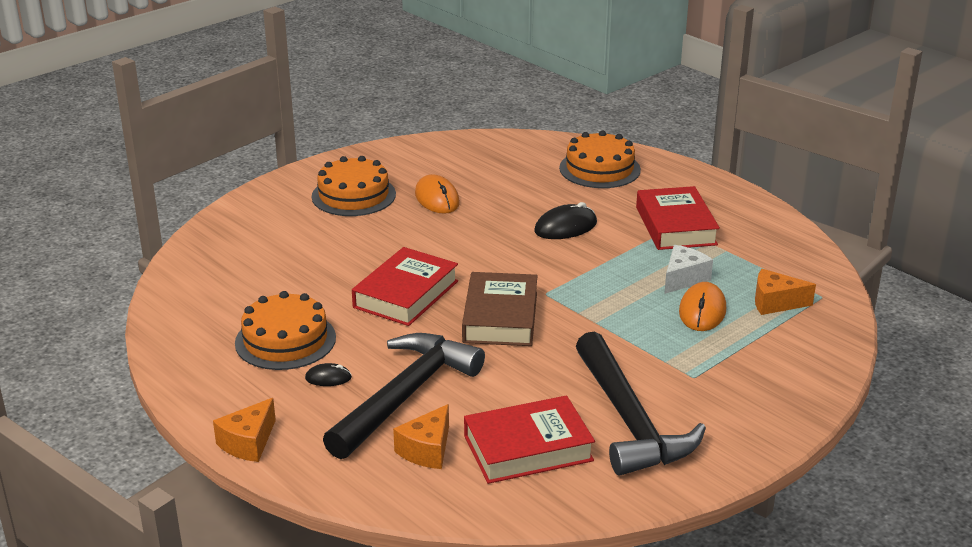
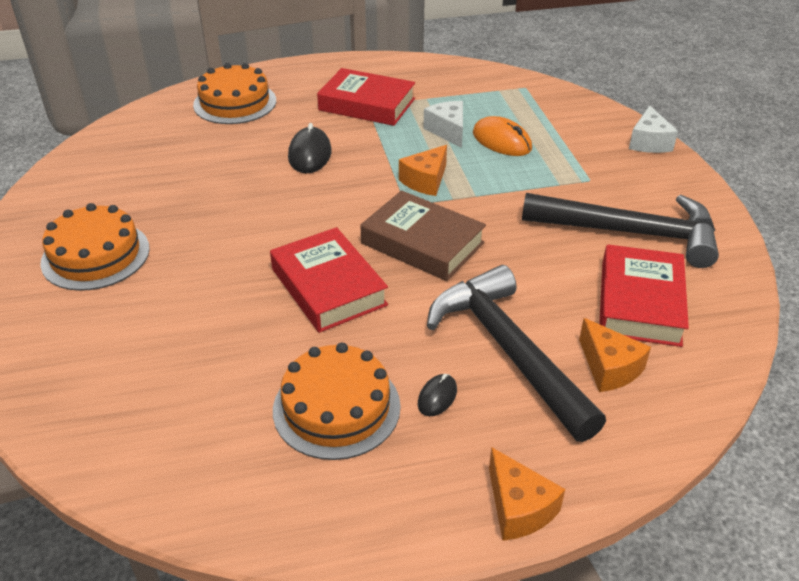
camera: 60 degrees left, 10 degrees up
(437, 198) = (172, 204): orange mouse -> none
(775, 303) = (517, 108): orange cheese -> orange cheese (425, 181)
(810, 397) = (649, 142): none -> white cheese

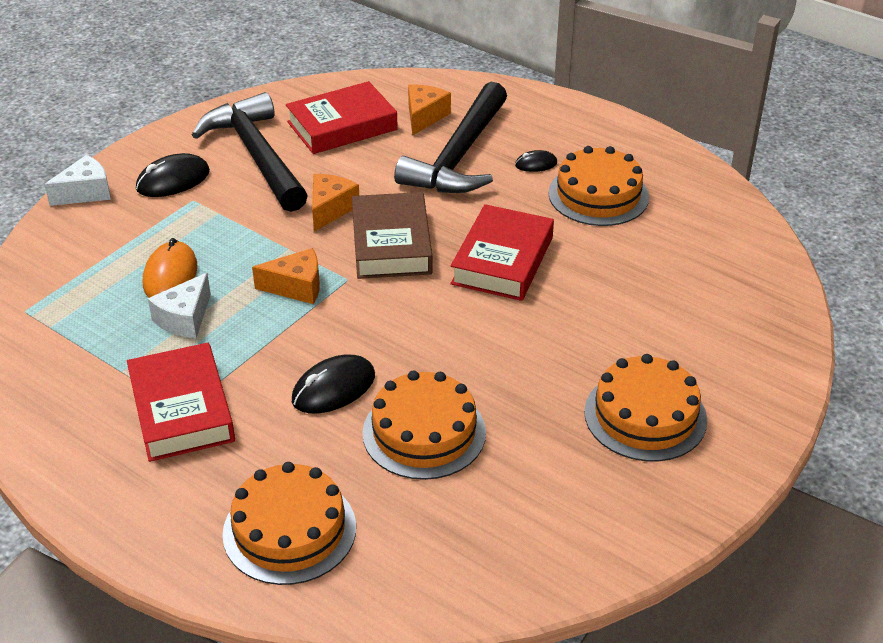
camera: 130 degrees left, 0 degrees up
(227, 167) = (424, 432): none -> orange cake
(518, 508) = (570, 108): orange cheese -> orange cheese (330, 209)
(629, 181) = (173, 180): none -> black mouse

